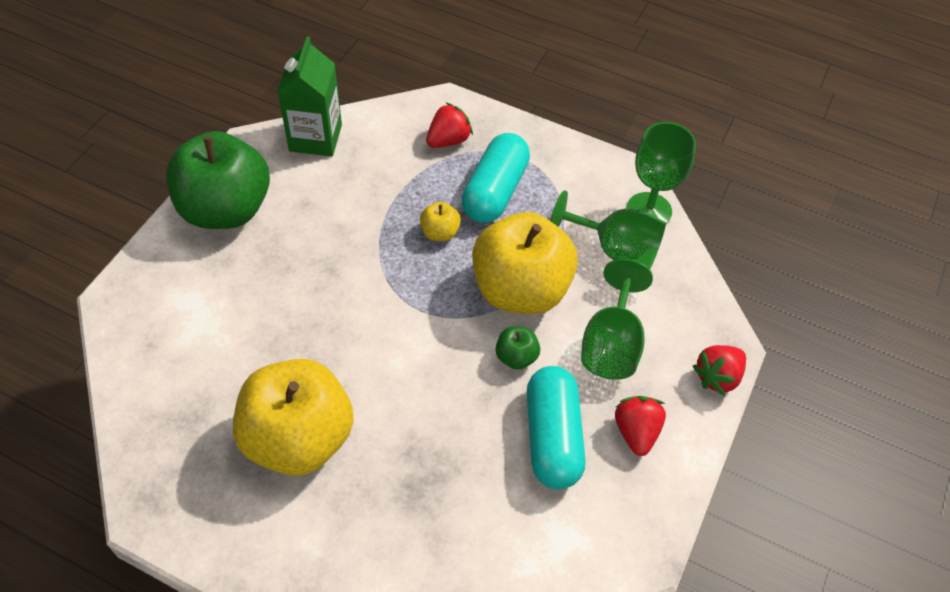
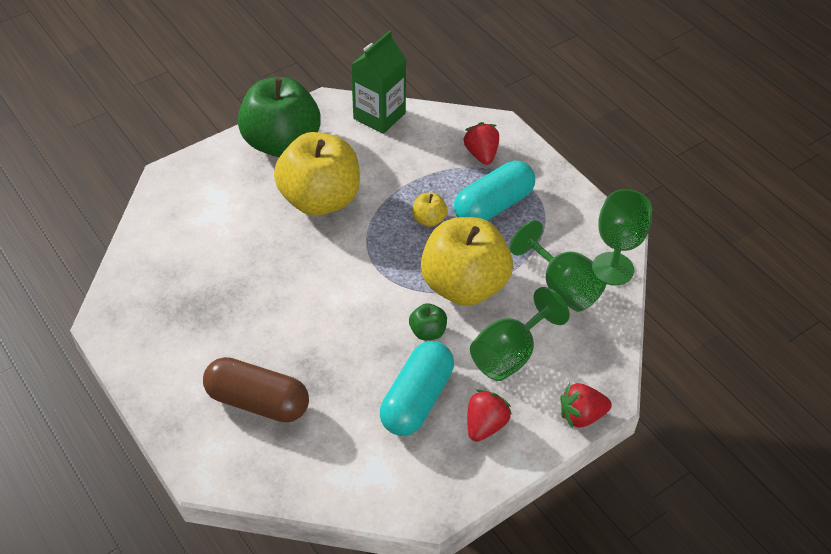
camera: 30 degrees right, 5 degrees down
(299, 438) = (233, 319): yellow apple -> yellow apple (320, 199)
(387, 523) = (257, 401): none -> brown capsule
(448, 140) = (481, 154): red strawberry -> red strawberry turned 90 degrees counterclockwise

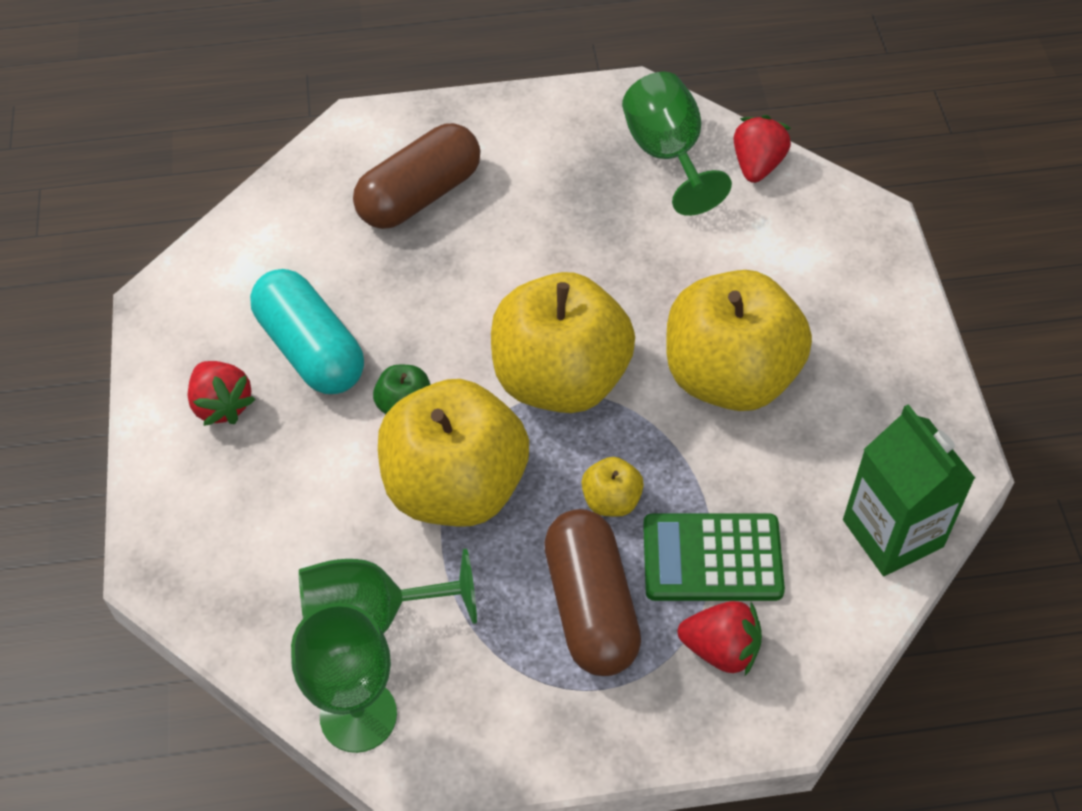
camera: 120 degrees right, 5 degrees up
(281, 143) = (883, 371): green apple -> none
(365, 269) = (561, 379): none -> yellow apple
(436, 172) = (712, 558): none -> green calculator
(493, 206) = (591, 607): turquoise capsule -> brown capsule
(510, 354) = (303, 486): green goblet -> green goblet (668, 155)
(581, 415) = (153, 521): red strawberry -> red strawberry (757, 165)

